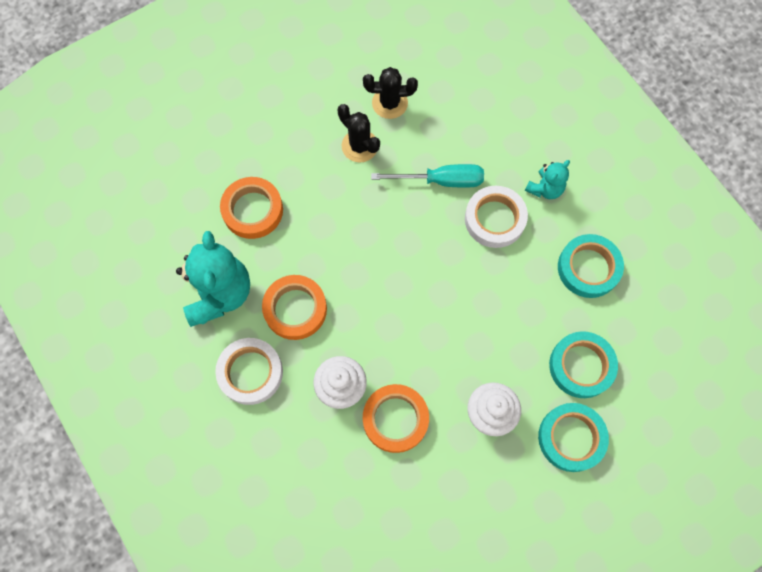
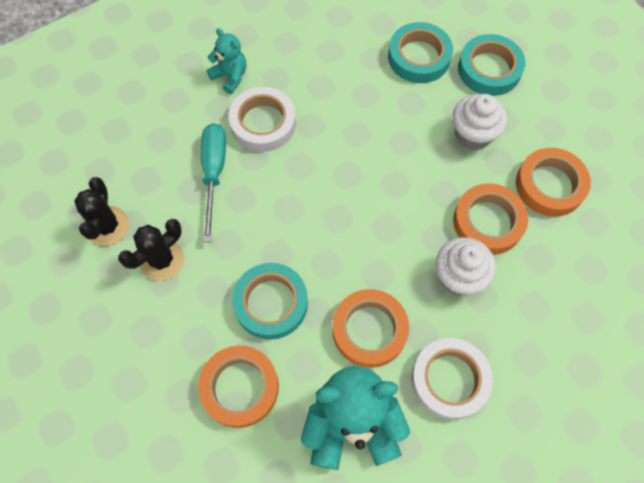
camera: 90 degrees left, 5 degrees down
(435, 484) = (549, 185): none -> orange tape
(588, 268) = (319, 45): turquoise tape -> turquoise tape (271, 303)

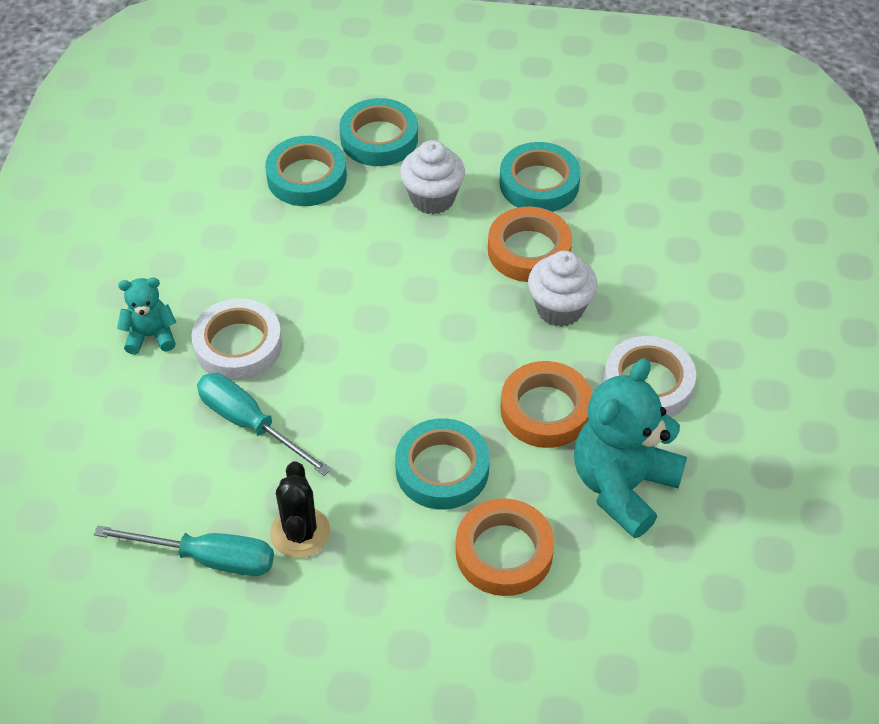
camera: 50 degrees left, 15 degrees down
(107, 226) = (208, 558): black cactus -> turquoise screwdriver
(549, 185) = (539, 183): orange tape -> turquoise tape

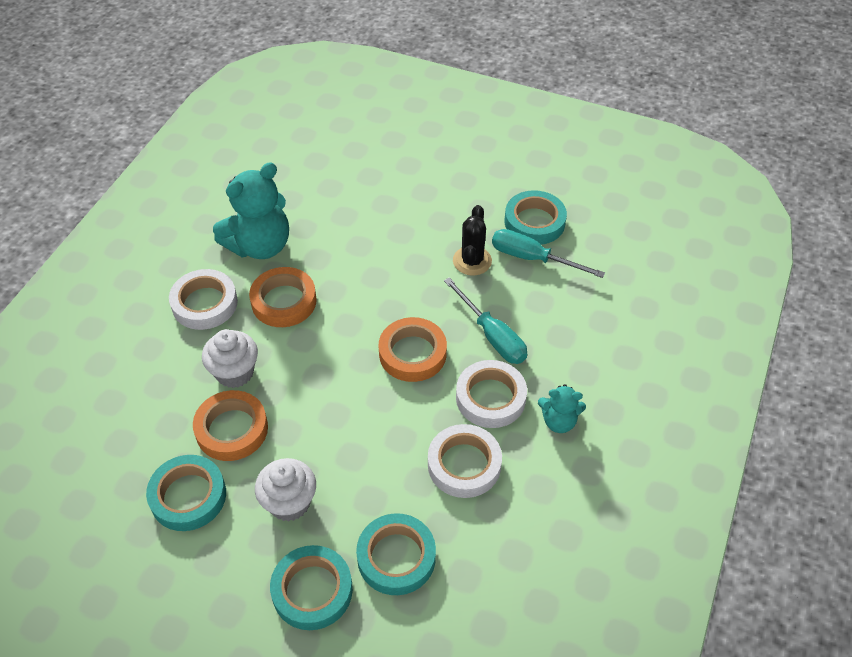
camera: 165 degrees left, 0 degrees up
(256, 269) = (464, 464): none -> white tape
(442, 469) = (369, 279): turquoise tape -> turquoise tape (534, 222)
(504, 552) = (350, 226): orange tape -> orange tape (412, 353)

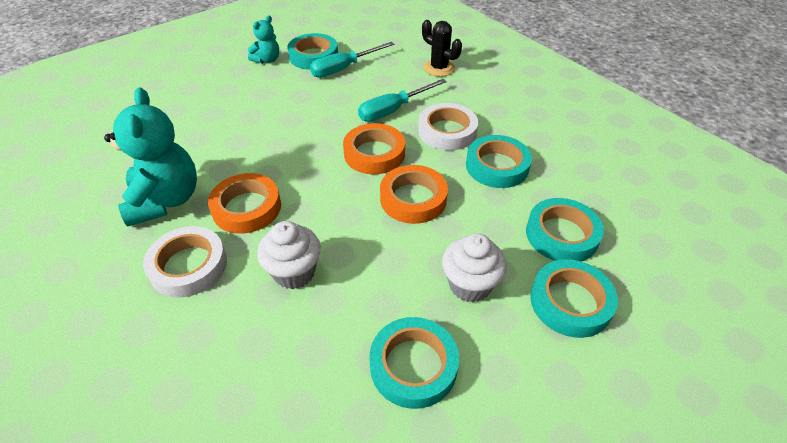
camera: 60 degrees left, 5 degrees down
(232, 429) = (358, 299): orange tape -> orange tape (413, 199)
(464, 464) = (497, 166): white tape -> turquoise tape
(472, 261) = (317, 93): black cactus -> black cactus (439, 68)
(492, 336) = (393, 110): turquoise screwdriver -> turquoise screwdriver turned 150 degrees clockwise
(559, 421) = (490, 110): turquoise teddy bear -> turquoise teddy bear (267, 60)

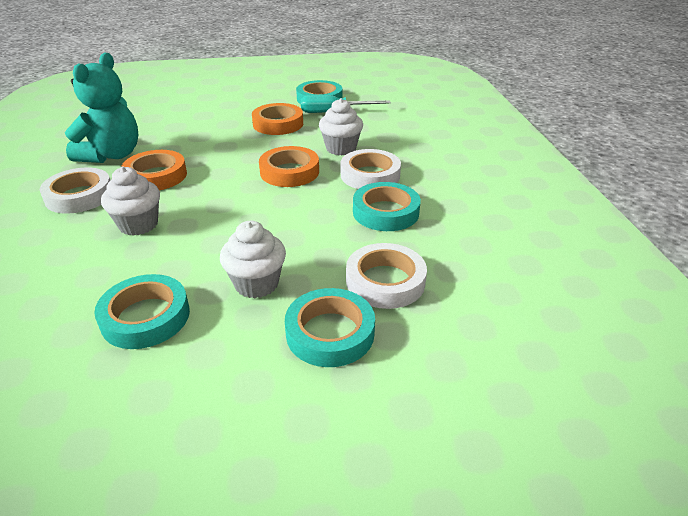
camera: 30 degrees right, 10 degrees down
(267, 60) = (281, 93): turquoise teddy bear -> none
(393, 110) = (341, 148): turquoise screwdriver -> white cupcake
(413, 199) = (283, 210): orange tape -> orange tape (278, 124)
(439, 68) = (418, 131): black cactus -> none
(561, 235) = (385, 281): turquoise tape -> white tape

